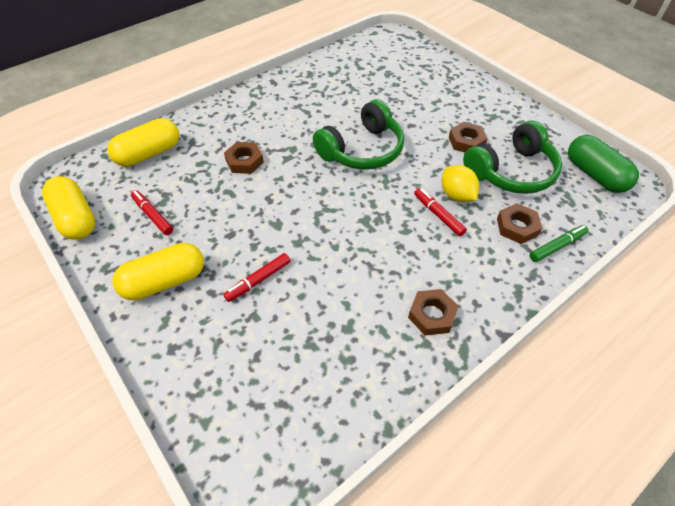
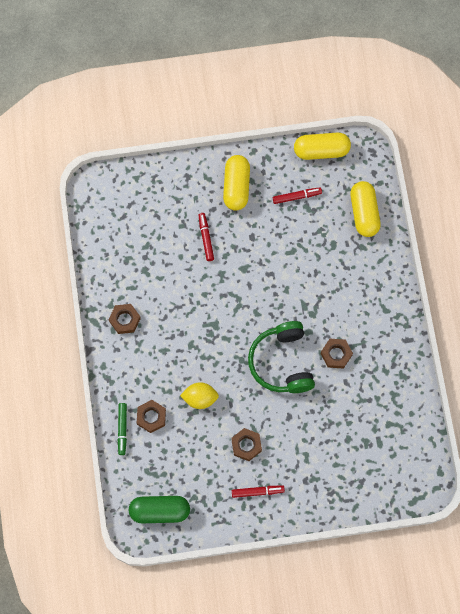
camera: 120 degrees right, 20 degrees up
(244, 161) = (317, 274): brown nut -> brown nut (336, 354)
(438, 215) = (191, 374): red marker -> red marker (257, 491)
(511, 171) = (198, 454): green headphones -> none

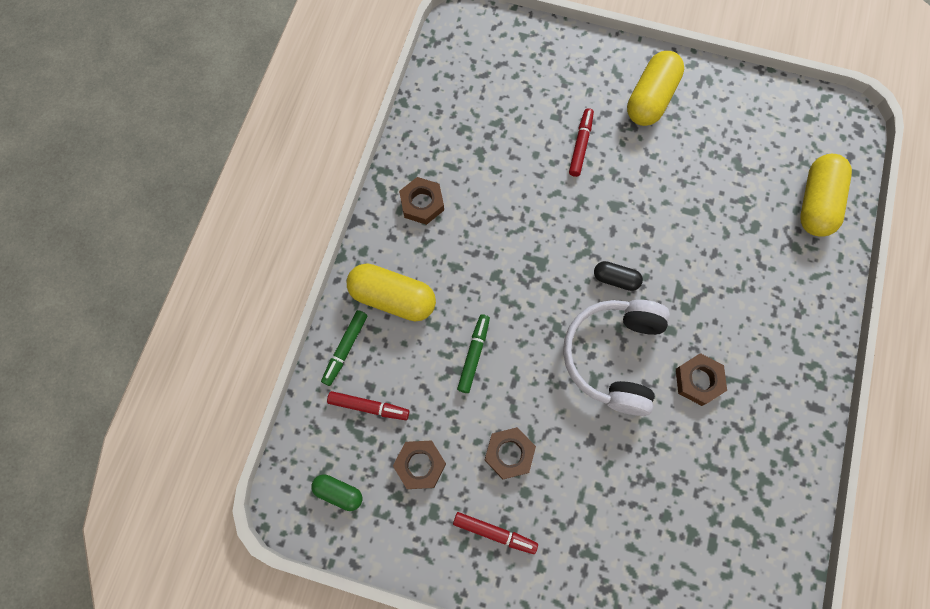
camera: 25 degrees right, 0 degrees up
(151, 417) = (393, 350): brown nut -> brown nut (420, 465)
(159, 511) = (339, 492): green capsule -> green capsule, size x0.54
(200, 398) = (473, 355): yellow lemon -> green marker
(263, 315) = (615, 279): none -> black capsule
(282, 362) = (614, 357): green headphones -> white headphones
(297, 197) = (728, 143): red marker -> red marker (369, 407)
(321, 150) = (786, 99): yellow capsule -> yellow capsule (393, 298)

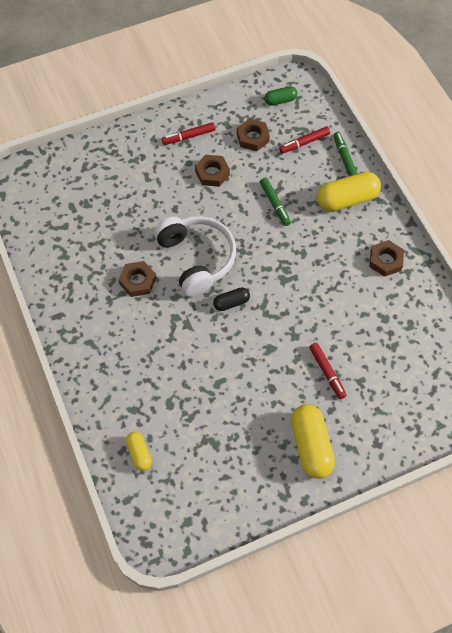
camera: 140 degrees right, 10 degrees down
(816, 203) = (139, 453): yellow capsule -> yellow capsule, size x0.54

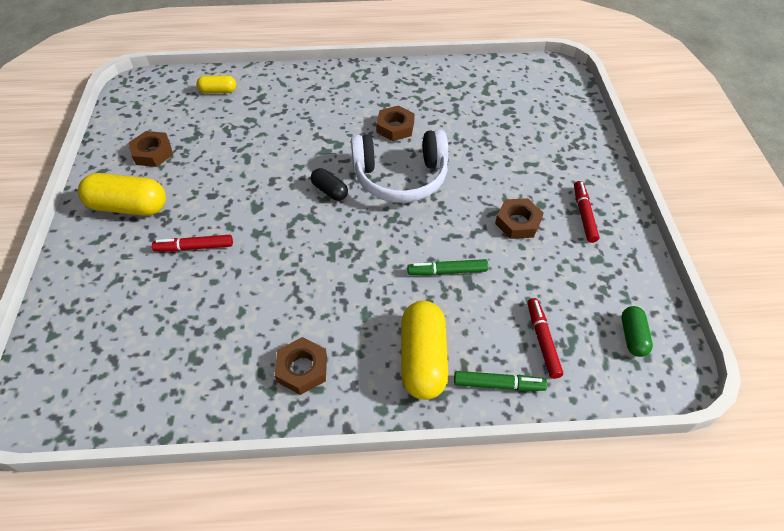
camera: 110 degrees right, 10 degrees down
(231, 303) = (330, 191): black capsule -> black capsule turned 45 degrees counterclockwise
(253, 137) = (567, 281): brown nut -> brown nut (153, 153)

